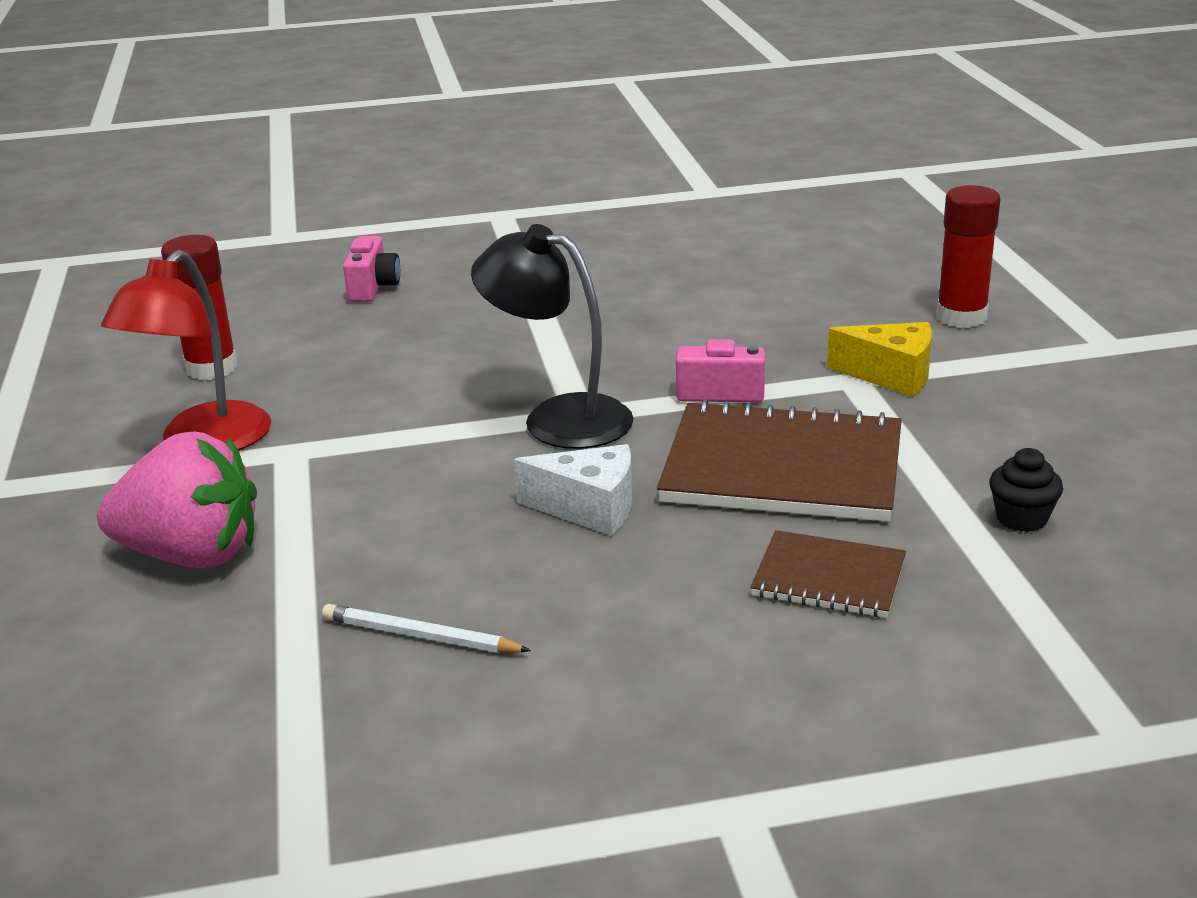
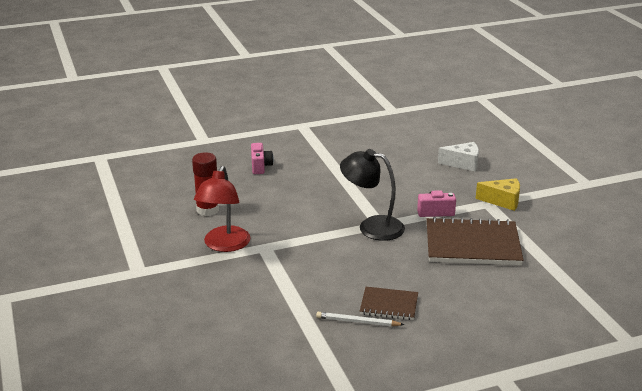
camera: 10 degrees left, 0 degrees up
(192, 555) = (247, 295): pink strawberry -> none
(590, 508) = (402, 266): white cheese -> white cheese (463, 163)
(828, 578) = (505, 289): brown notebook -> brown notebook (389, 305)
(961, 317) = (523, 172): red glue stick -> none
(1021, 518) = (571, 261): black cupcake -> none

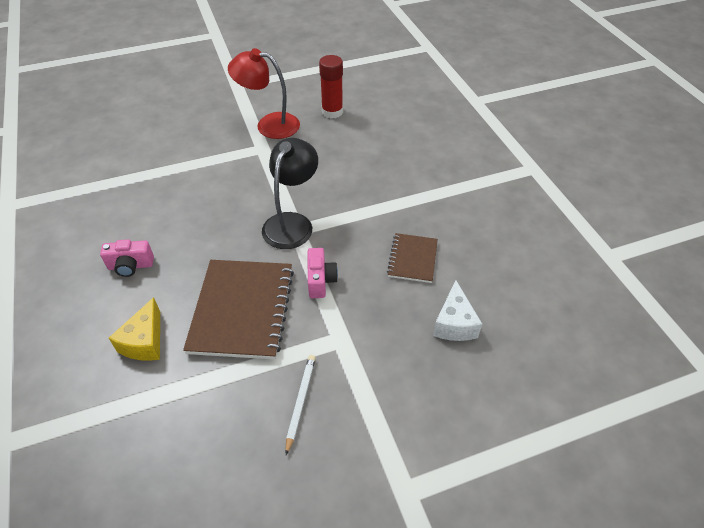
camera: 90 degrees right, 20 degrees up
(260, 166) = (422, 140): pink camera -> pink camera (130, 266)
(357, 322) = (126, 207): white pencil -> white pencil (300, 402)
(389, 305) = (145, 230): brown notebook -> brown notebook (412, 259)
(503, 201) = (347, 358): yellow cheese -> yellow cheese (145, 342)

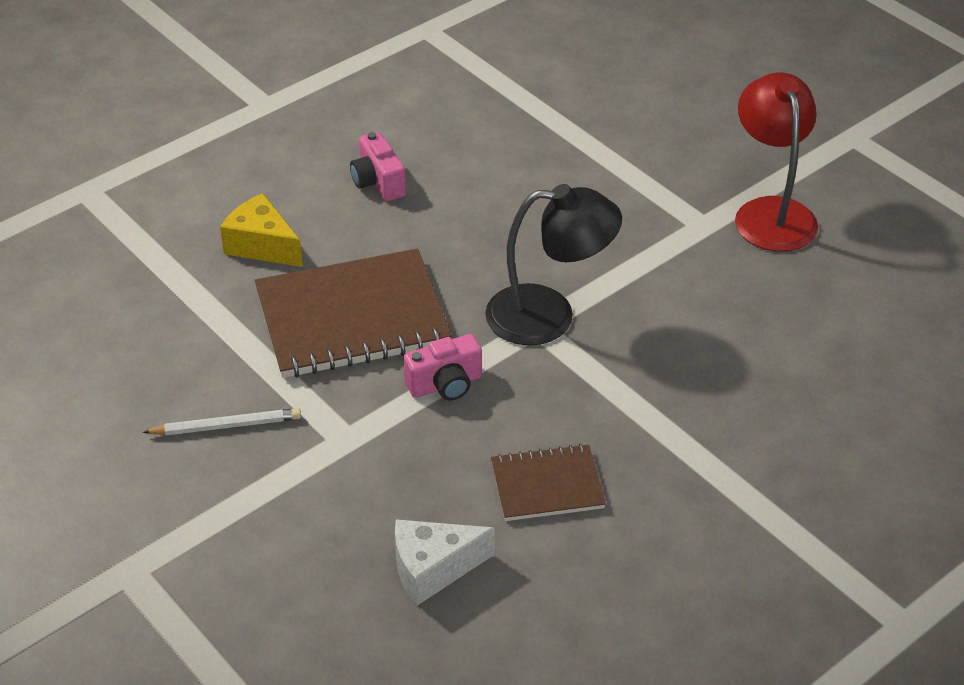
camera: 70 degrees right, 5 degrees down
(145, 342) = (262, 245): yellow cheese -> yellow cheese turned 45 degrees clockwise
(332, 112) = (867, 280): red glue stick -> none

